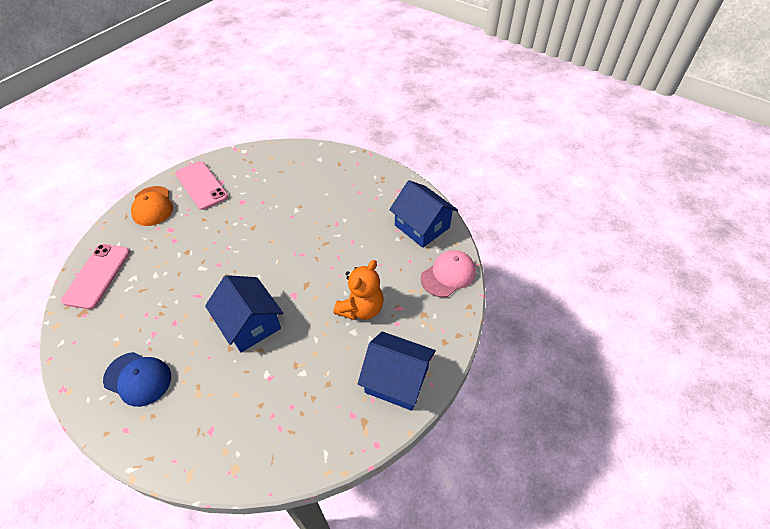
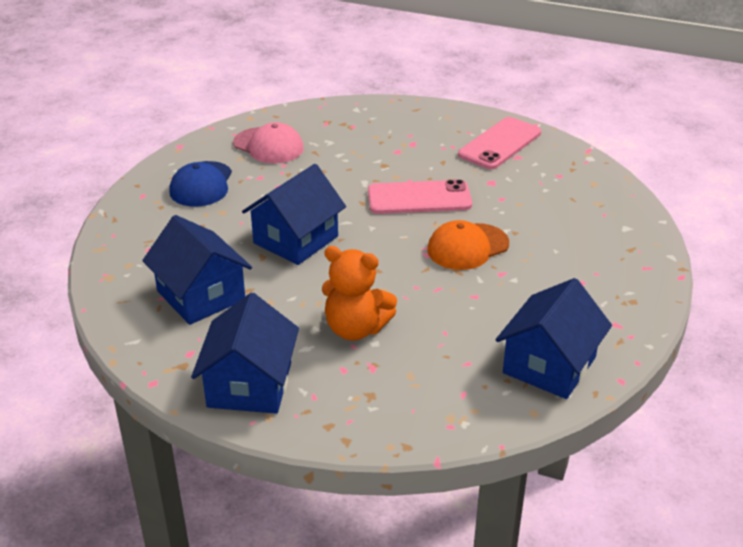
camera: 75 degrees right, 15 degrees down
(97, 276) = (322, 119): pink phone -> pink phone (419, 198)
(152, 206) = (442, 121): orange cap -> orange cap (467, 247)
(289, 398) = (201, 295): none -> blue house
(448, 275) = (460, 412): pink cap -> pink cap (268, 146)

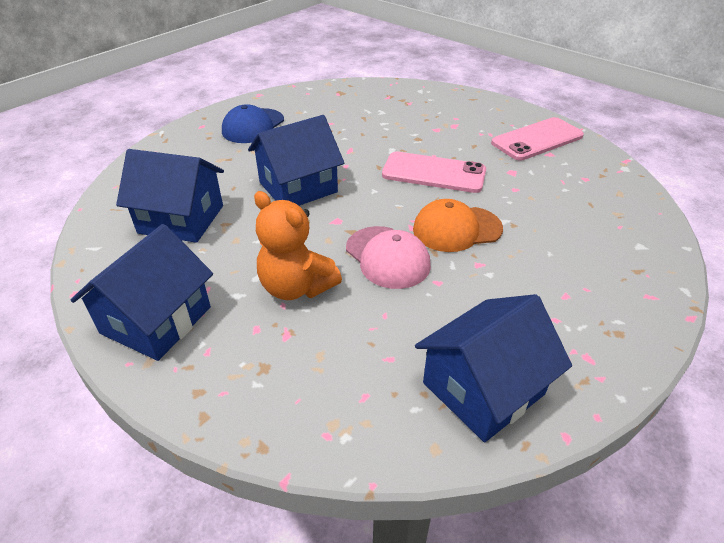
camera: 20 degrees right, 5 degrees up
(201, 295) = (181, 219): blue house -> blue house turned 60 degrees counterclockwise
(268, 146) = (328, 106): pink cap -> pink cap (387, 257)

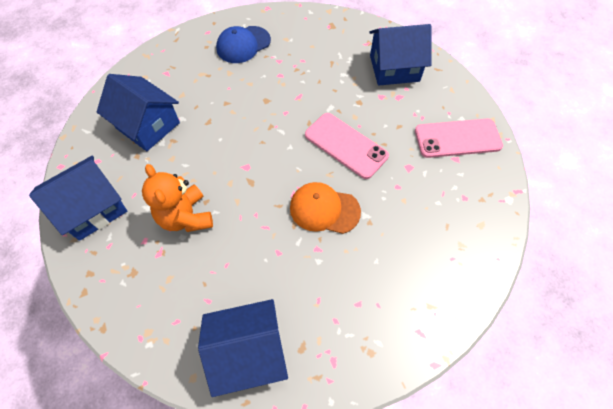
camera: 25 degrees right, 20 degrees up
(298, 187) = (239, 123): blue house -> blue house (394, 68)
(387, 257) = (259, 216): pink cap -> none

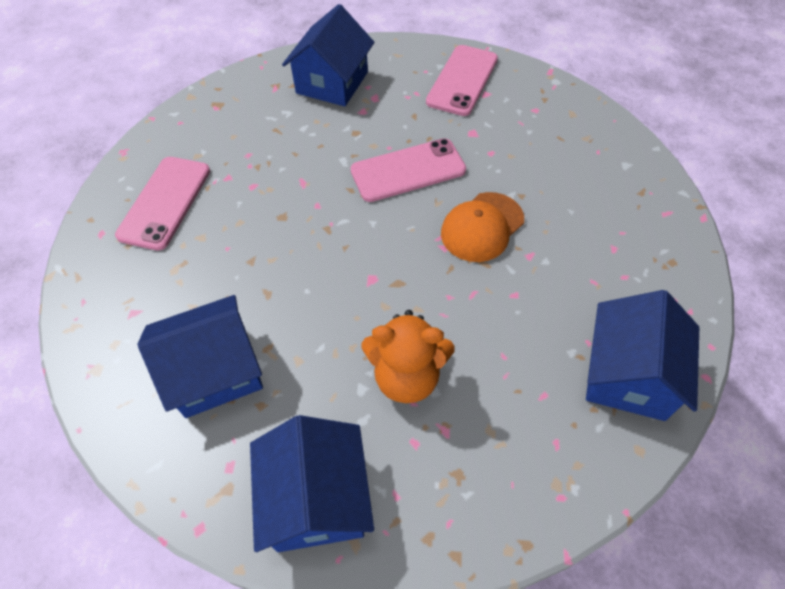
camera: 60 degrees left, 5 degrees down
(243, 45) = (165, 202): blue cap -> pink phone

